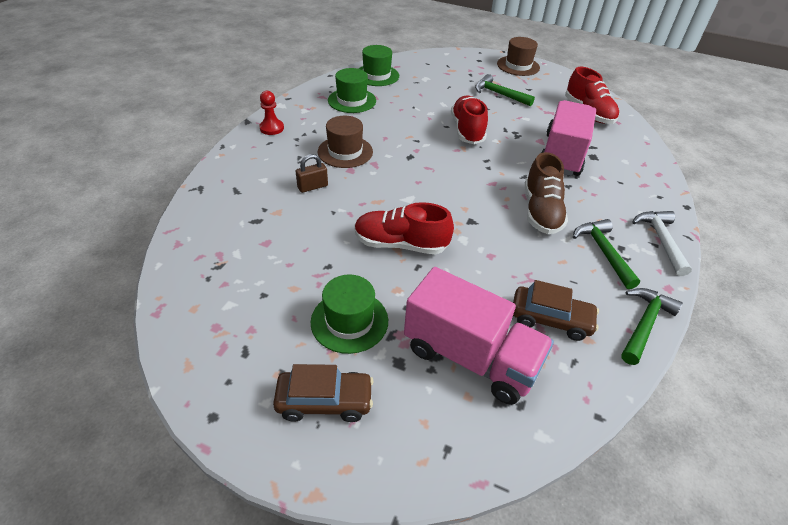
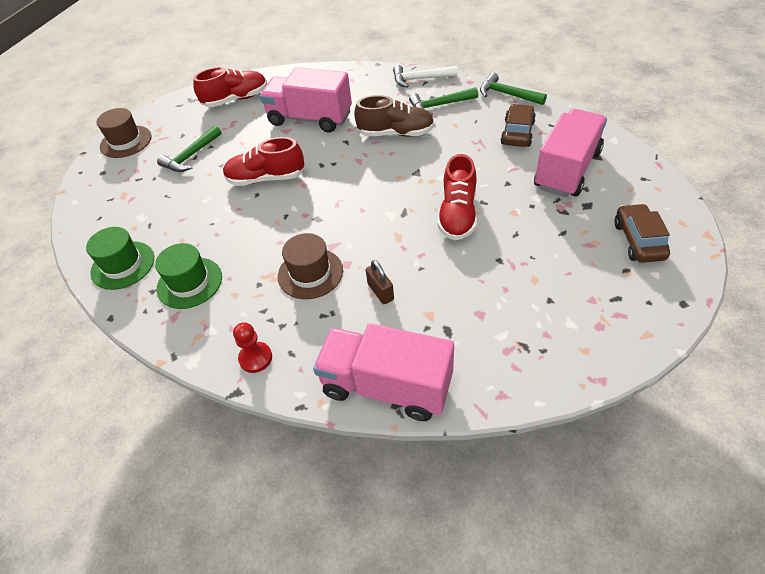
camera: 85 degrees left, 5 degrees up
(218, 184) = (386, 386): none -> pink truck
(349, 321) = (558, 237): green hat -> none

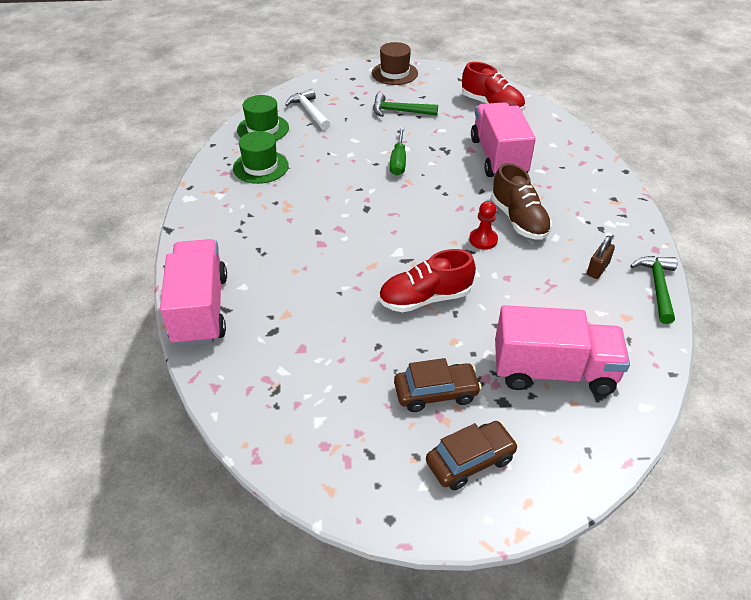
camera: 60 degrees right, 5 degrees down
(255, 358) = (202, 228): red pawn -> red pawn (483, 240)
(266, 178) = (398, 161): red shoe -> green screwdriver
(310, 273) = (300, 226): brown hat -> none
(380, 292) = (299, 275): brown padlock -> brown padlock (597, 269)
(420, 79) = (625, 210): white hammer -> white hammer (309, 111)
(440, 105) = (590, 238): green hammer -> none
(517, 133) = (590, 313): brown car -> brown car (436, 393)

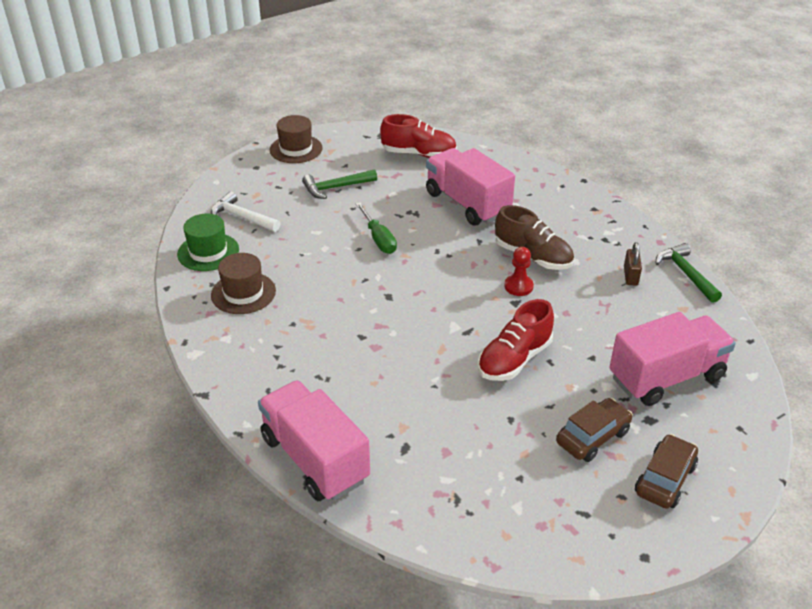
camera: 30 degrees left, 5 degrees down
(260, 167) = (243, 293): green hat -> brown hat

